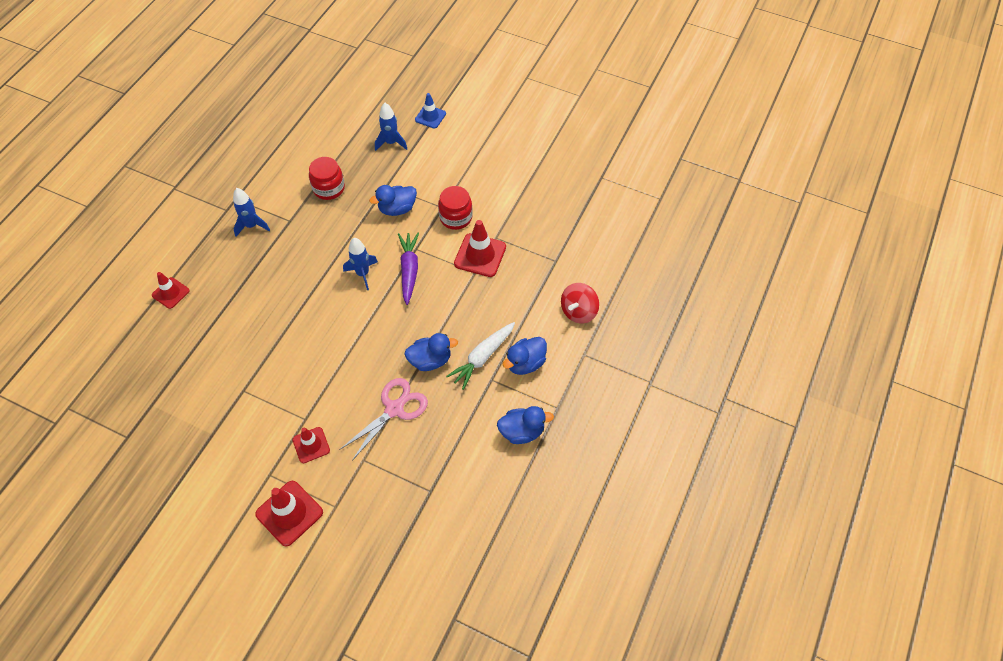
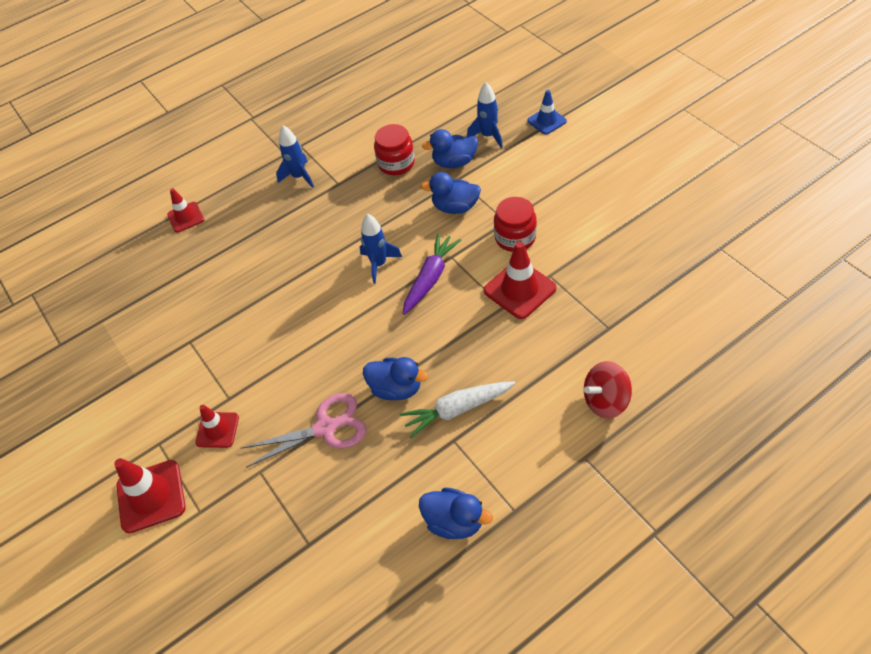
camera: 35 degrees right, 5 degrees down
(525, 363) = (504, 438): blue duck -> blue duck (454, 162)

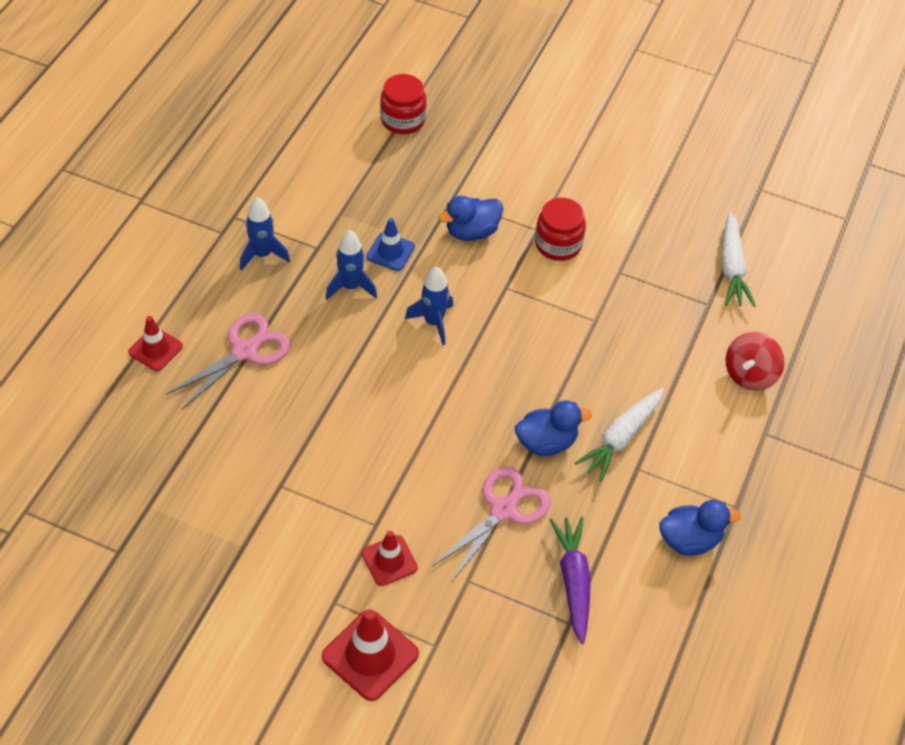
camera: 40 degrees left, 0 degrees up
(238, 238) = (244, 351): none -> pink scissors
(396, 163) = (368, 202): red jar -> red jar (403, 120)
(430, 278) = (500, 318): purple carrot -> purple carrot (573, 581)
(454, 162) = (434, 181): blue duck -> none
(488, 136) = (451, 139): blue rocket -> blue rocket (350, 287)
(519, 289) = (599, 297): red traffic cone -> none
(546, 121) = (503, 103): blue traffic cone -> blue traffic cone (390, 252)
(650, 305) = (732, 268): none -> white carrot

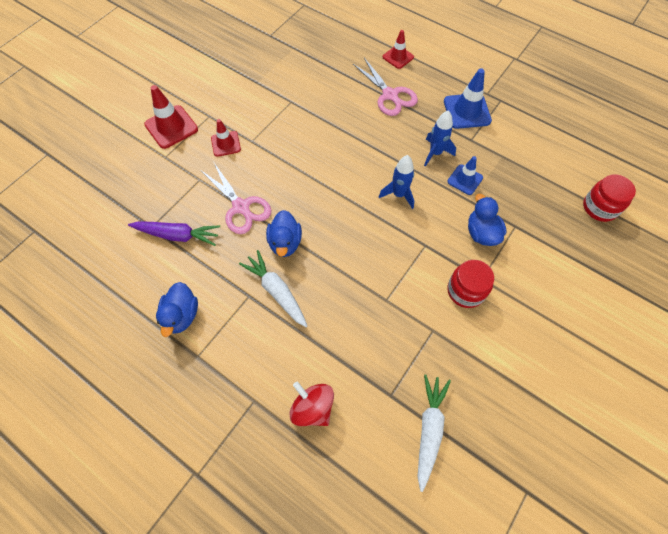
camera: 105 degrees right, 10 degrees up
(262, 255) = (467, 111): blue rocket -> blue traffic cone
(732, 268) = (429, 430): white carrot -> white carrot turned 90 degrees clockwise

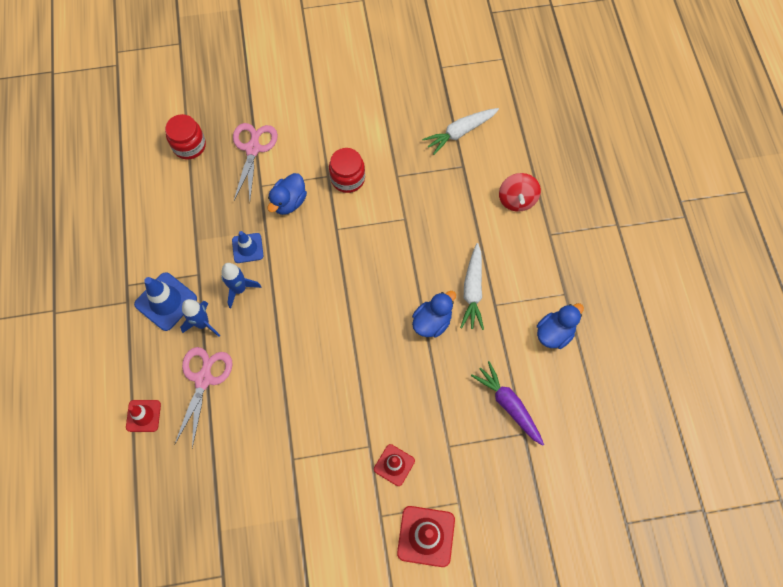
camera: 135 degrees left, 5 degrees up
(241, 207) = (437, 384): pink scissors -> pink scissors (253, 149)
(398, 194) = (309, 282): blue rocket -> blue rocket (203, 323)

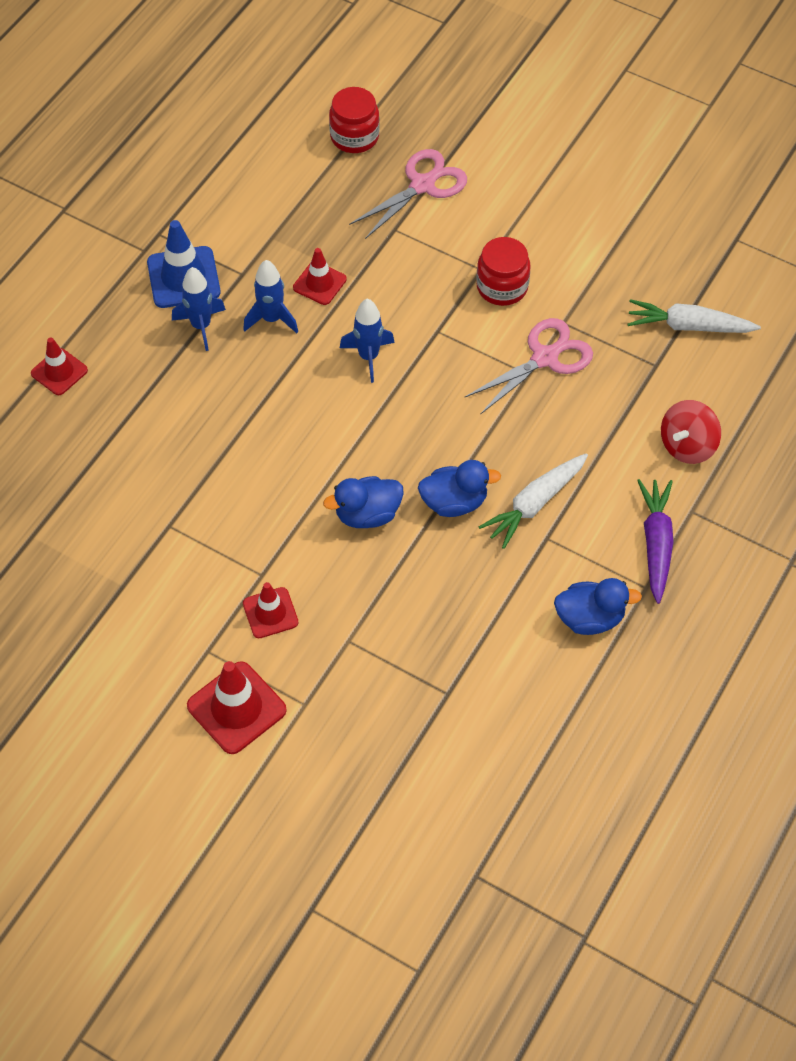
camera: 40 degrees right, 10 degrees down
(203, 379) = (151, 381): pink scissors -> pink scissors (545, 358)
(247, 248) = (319, 283): blue traffic cone -> red traffic cone
(289, 202) = (410, 267): blue duck -> blue duck (367, 514)
(313, 272) = (368, 357): none -> blue rocket
(508, 405) = (458, 651): purple carrot -> purple carrot (656, 543)

